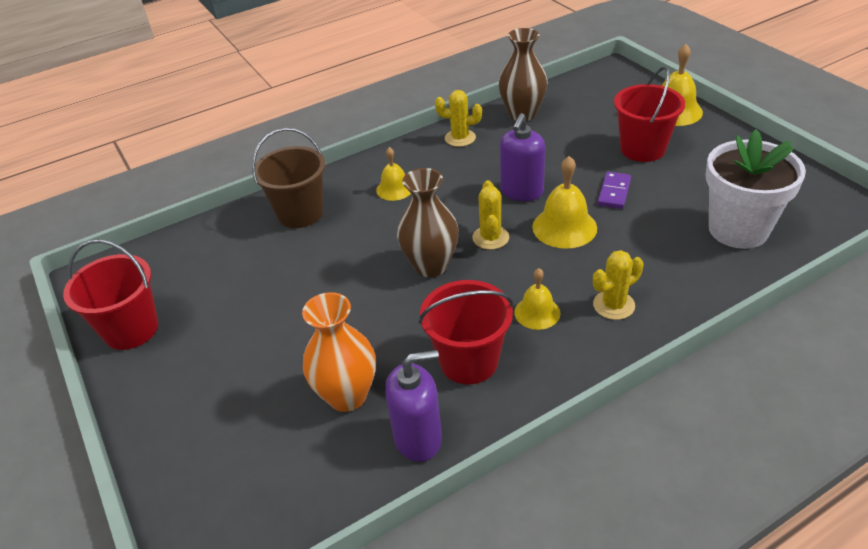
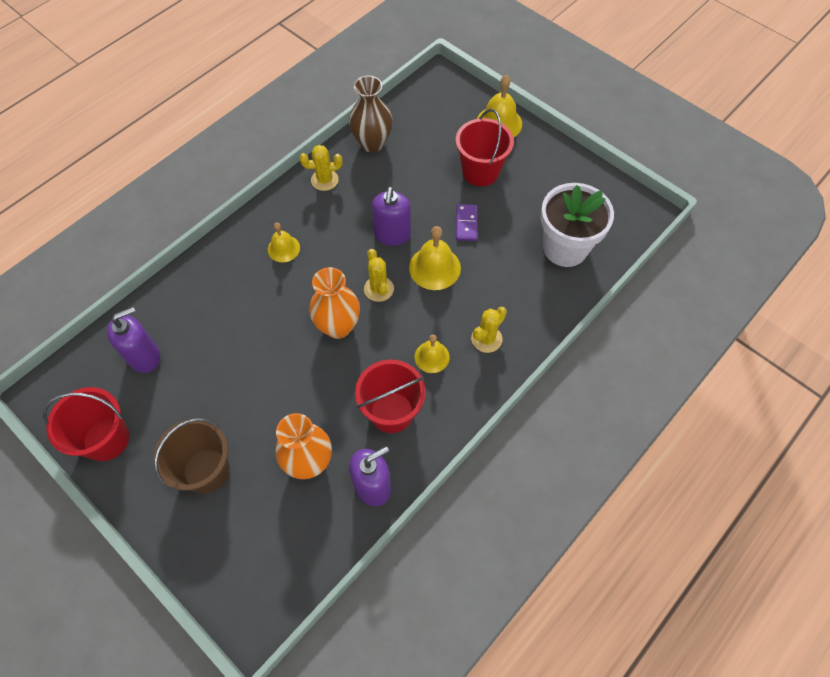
camera: 20 degrees left, 20 degrees up
(207, 261) = (144, 356): none -> purple soap dispenser
(300, 213) = (208, 290): brown bucket -> brown bucket (206, 470)
(431, 266) = (338, 326): brown vase -> orange vase

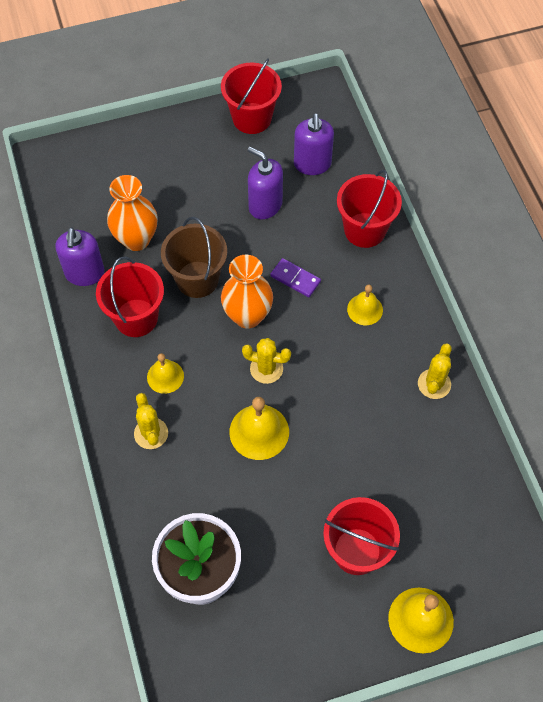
camera: 120 degrees right, 0 degrees up
(202, 282) = (365, 230): none -> red bucket
(206, 470) = (180, 171): brown bucket -> brown bucket (197, 279)
(372, 143) = (463, 457): brown vase -> none
(392, 235) = (323, 413): purple soap dispenser -> purple soap dispenser (265, 205)
(466, 224) = (294, 493): purple domino -> purple domino (295, 279)

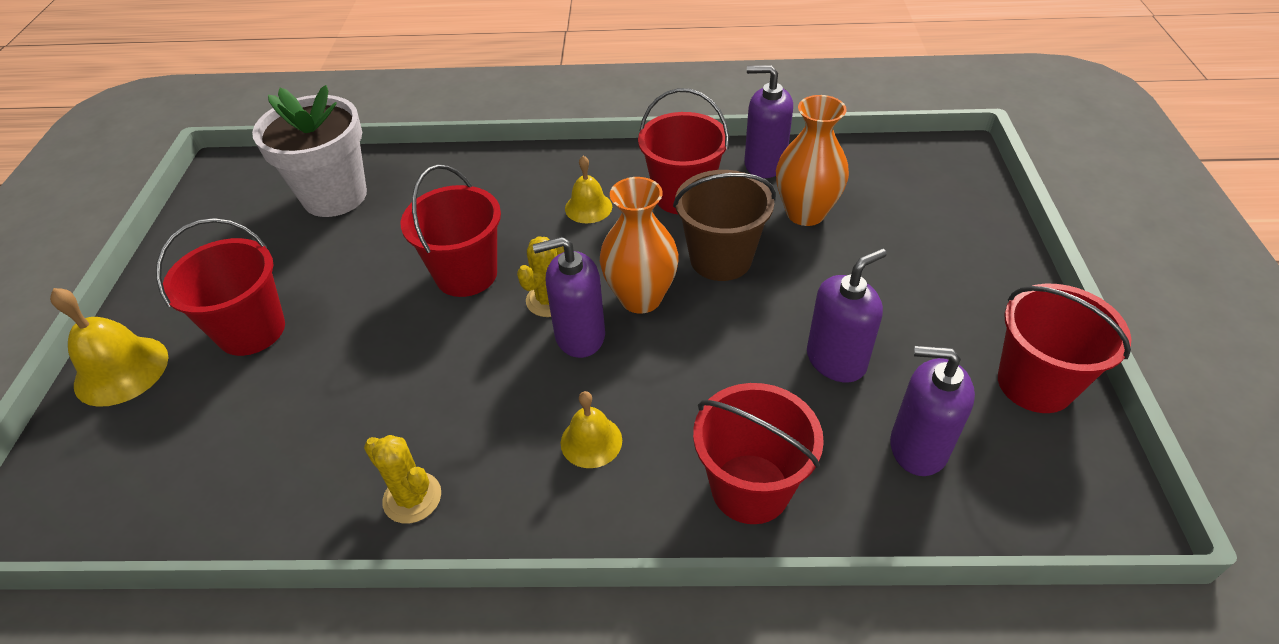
camera: 110 degrees right, 15 degrees down
(151, 433) = (522, 185): yellow cactus -> none
(259, 431) = (466, 274): yellow bell -> red bucket
(291, 341) = (579, 336): none -> purple soap dispenser
(295, 279) = (682, 365): purple domino -> none

